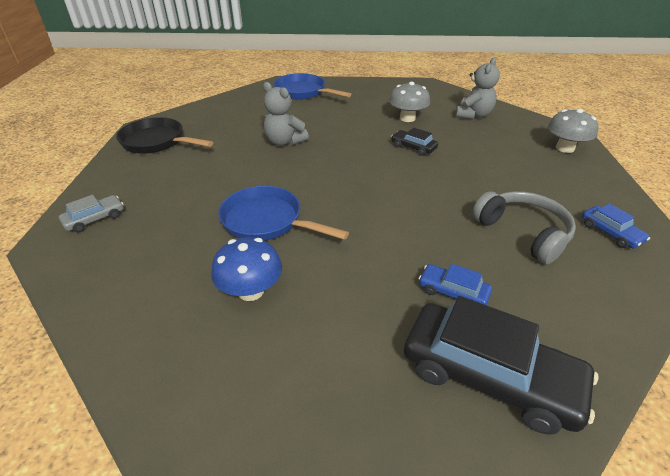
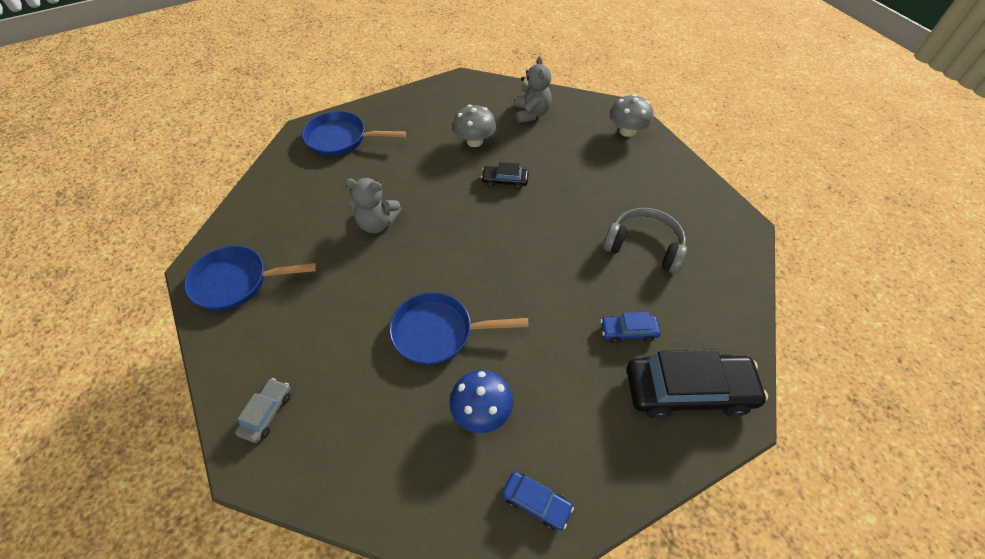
camera: 30 degrees left, 15 degrees up
(157, 142) = (236, 282): black pan -> blue pan
(610, 233) = (700, 218): blue car -> blue car (536, 502)

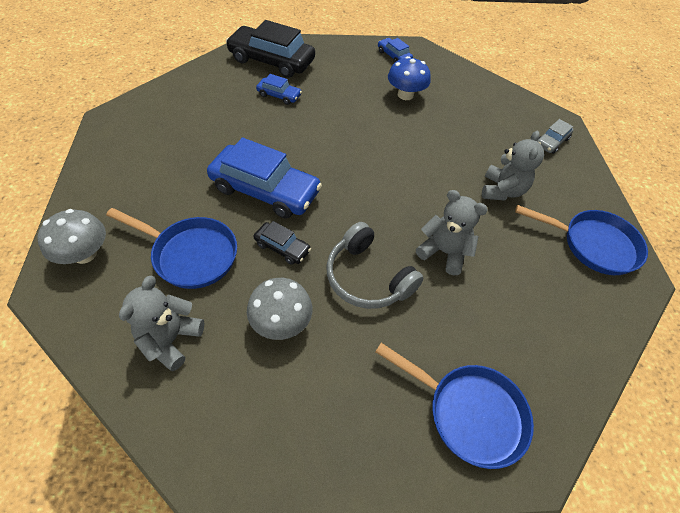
camera: 160 degrees left, 0 degrees up
(330, 307) = (502, 190): none -> grey teddy bear
(438, 332) = (416, 142): blue pan -> blue pan (191, 255)
(551, 217) = (265, 190): none -> blue car
(644, 246) = (210, 136): grey headphones -> grey headphones (367, 277)

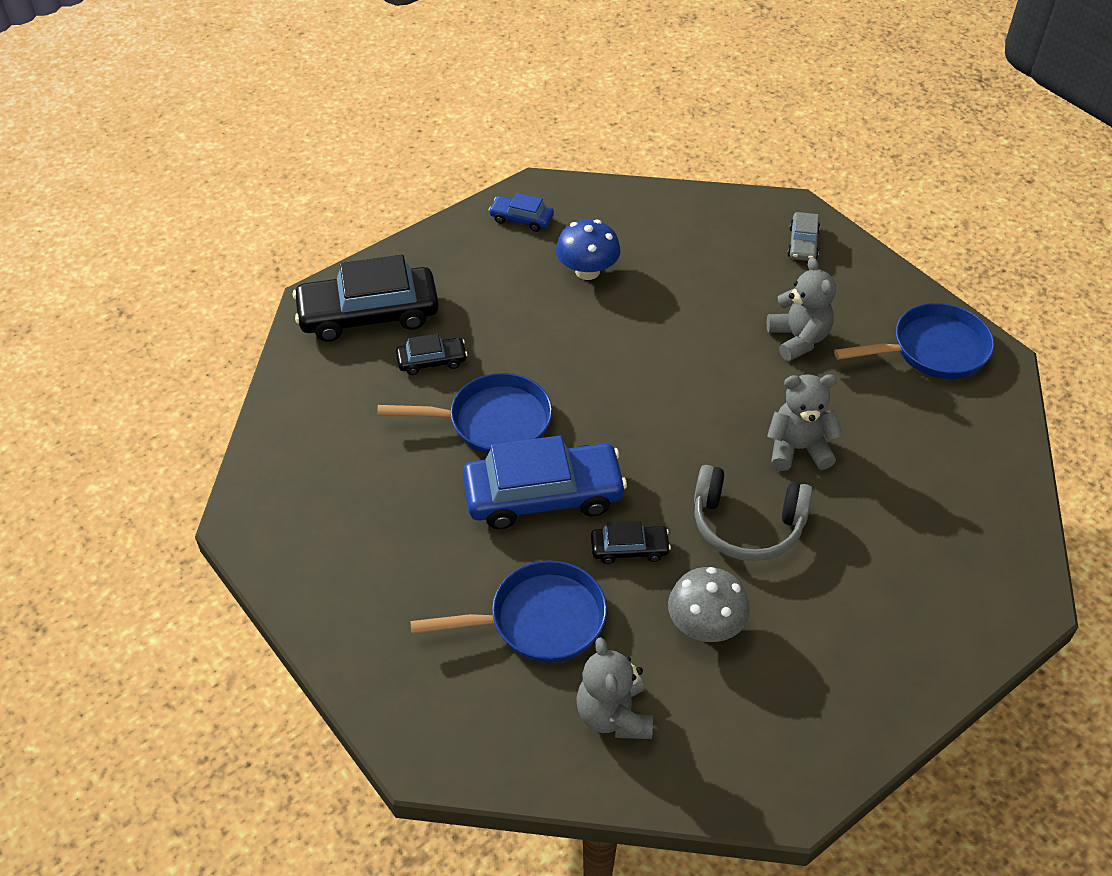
camera: 30 degrees left, 5 degrees down
(84, 254) = (418, 696): grey mushroom -> none
(279, 95) = (432, 361): blue car -> black car
(469, 413) = (947, 593): blue pan -> blue pan (492, 422)

